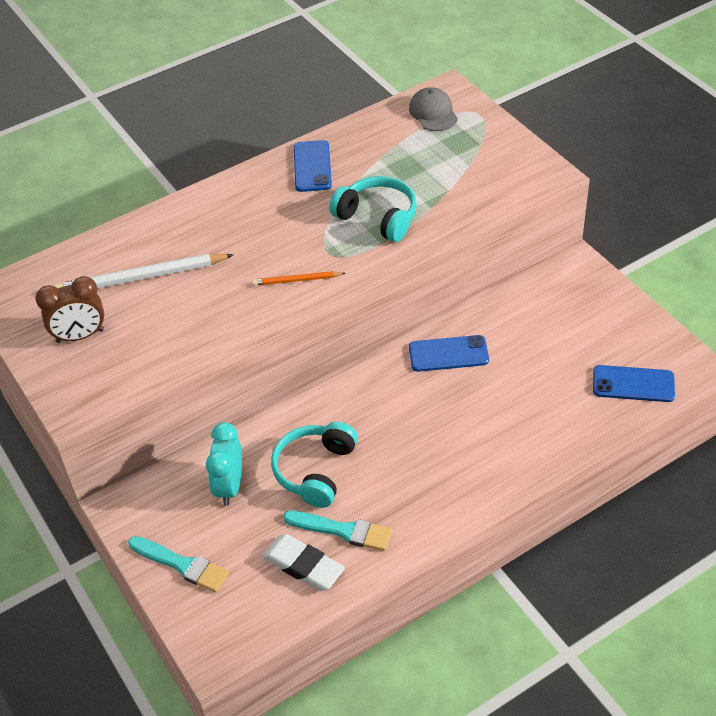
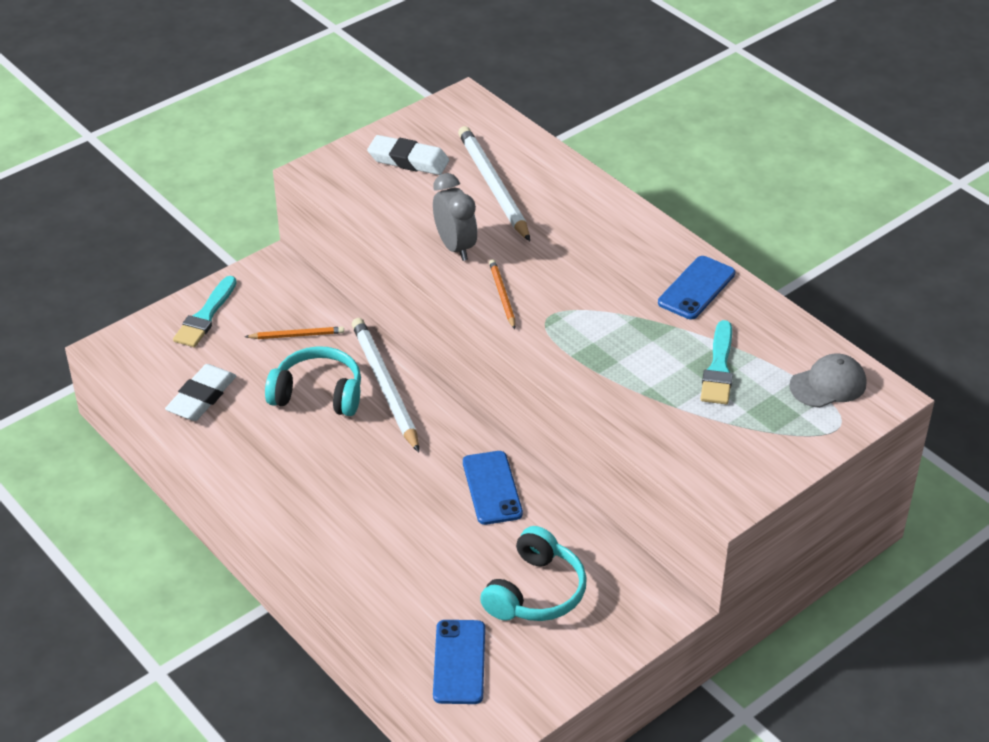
camera: 80 degrees right, 5 degrees down
(80, 336) = (408, 160): brown clock -> white eraser
(222, 308) = (455, 247): none -> grey clock
(229, 486) = (297, 335): turquoise clock -> orange pencil
(312, 166) = (696, 288): blue phone -> blue phone turned 45 degrees counterclockwise
(314, 421) = (385, 386): none -> white pencil
(343, 530) = (243, 421): turquoise brush -> turquoise brush (718, 368)
(378, 217) = (615, 349): turquoise headphones -> turquoise headphones (535, 592)

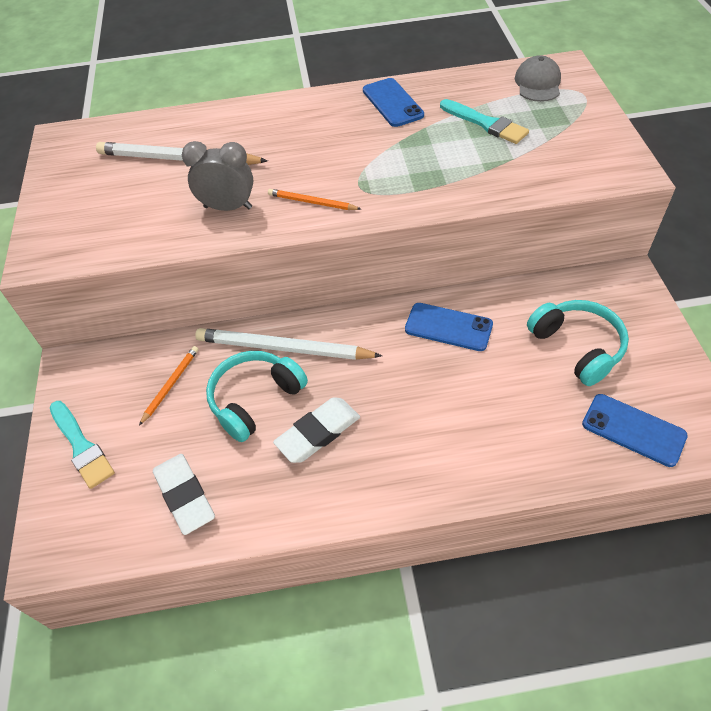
camera: 55 degrees left, 10 degrees up
(408, 160) = (92, 194): white eraser -> white eraser (318, 433)

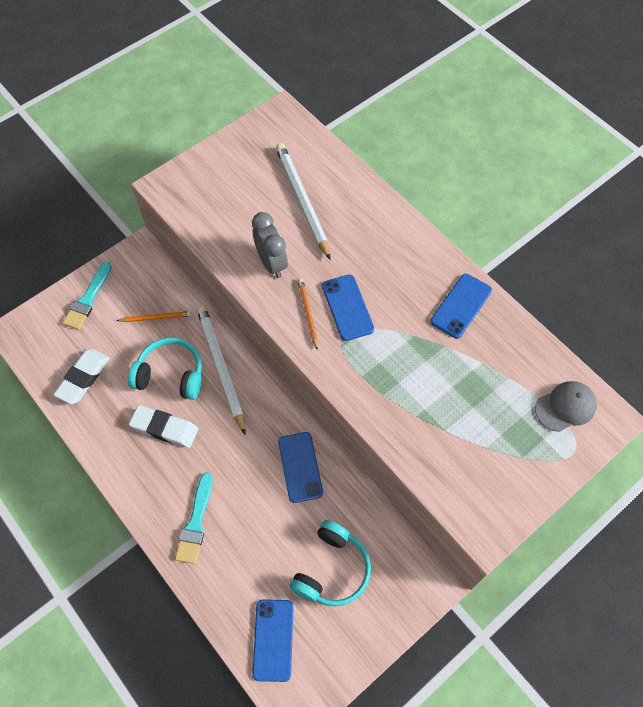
camera: 55 degrees right, 10 degrees up
(330, 172) = (347, 307): none -> blue phone
(486, 123) = (478, 389): turquoise brush -> turquoise brush (195, 522)

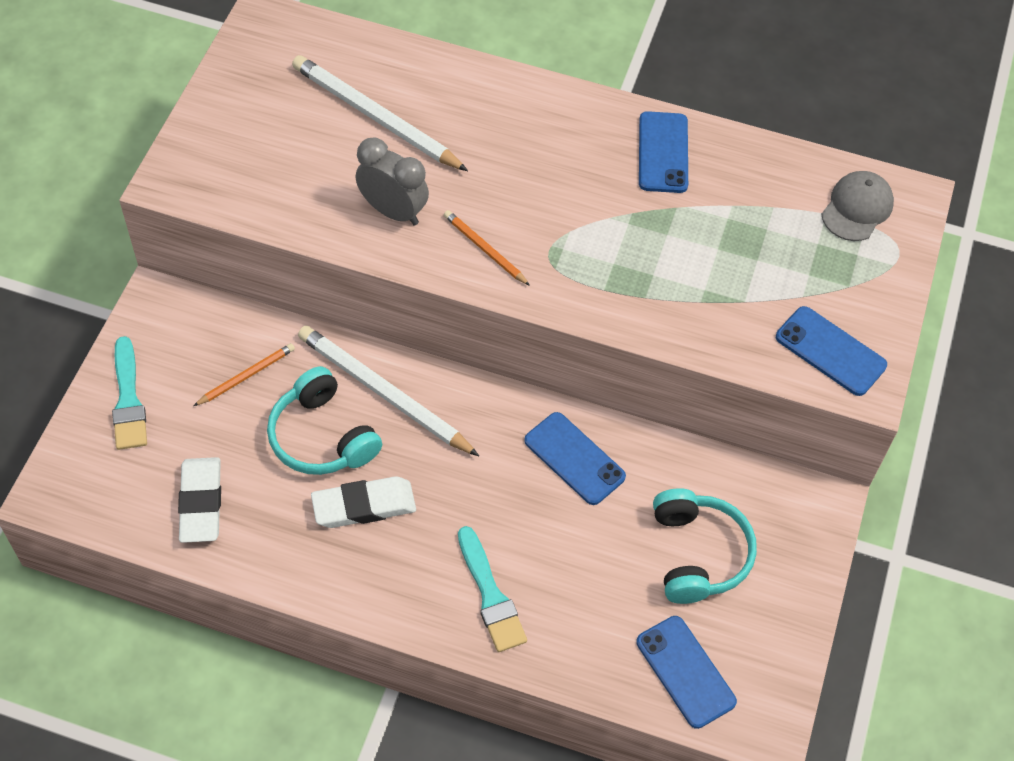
camera: 35 degrees left, 5 degrees down
(170, 375) = (322, 436): turquoise headphones -> turquoise headphones turned 105 degrees counterclockwise
(347, 307) = (529, 219): blue phone -> blue phone (830, 351)

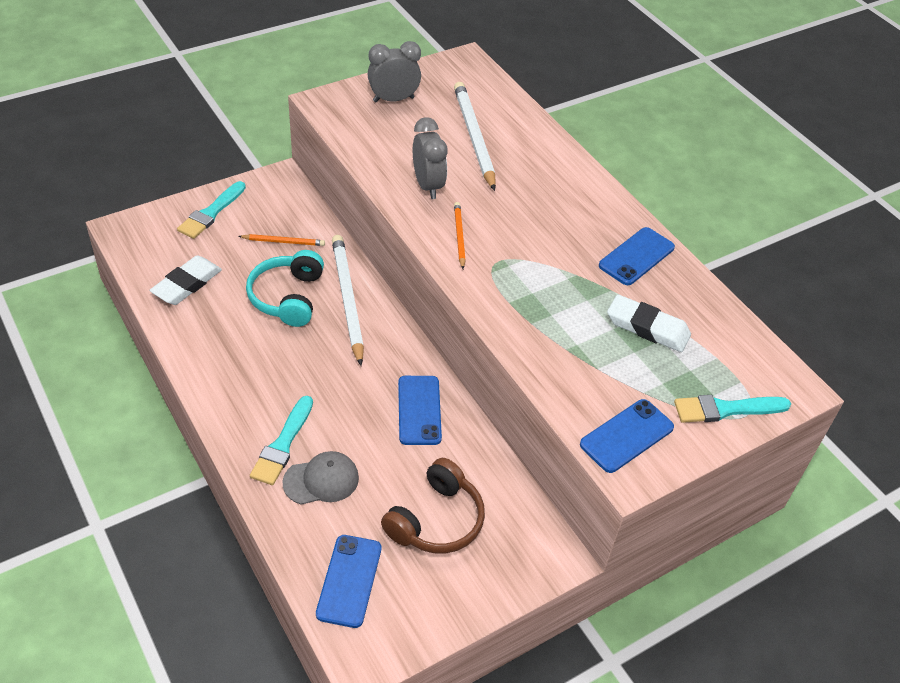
camera: 40 degrees right, 10 degrees down
(242, 126) = (393, 99): none -> grey clock
(364, 506) = (268, 346): white eraser -> white eraser (647, 327)
(697, 554) = (436, 520): turquoise headphones -> brown headphones
(830, 351) = (627, 436): blue phone -> blue phone turned 60 degrees clockwise
(857, 208) = (744, 369): grey cap -> grey cap (321, 480)
(879, 261) = (726, 409): none -> turquoise brush

